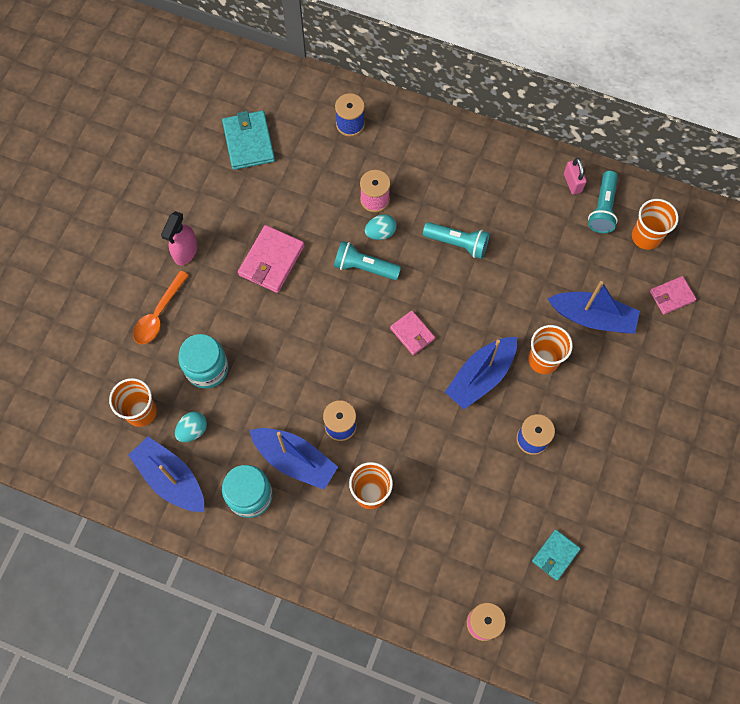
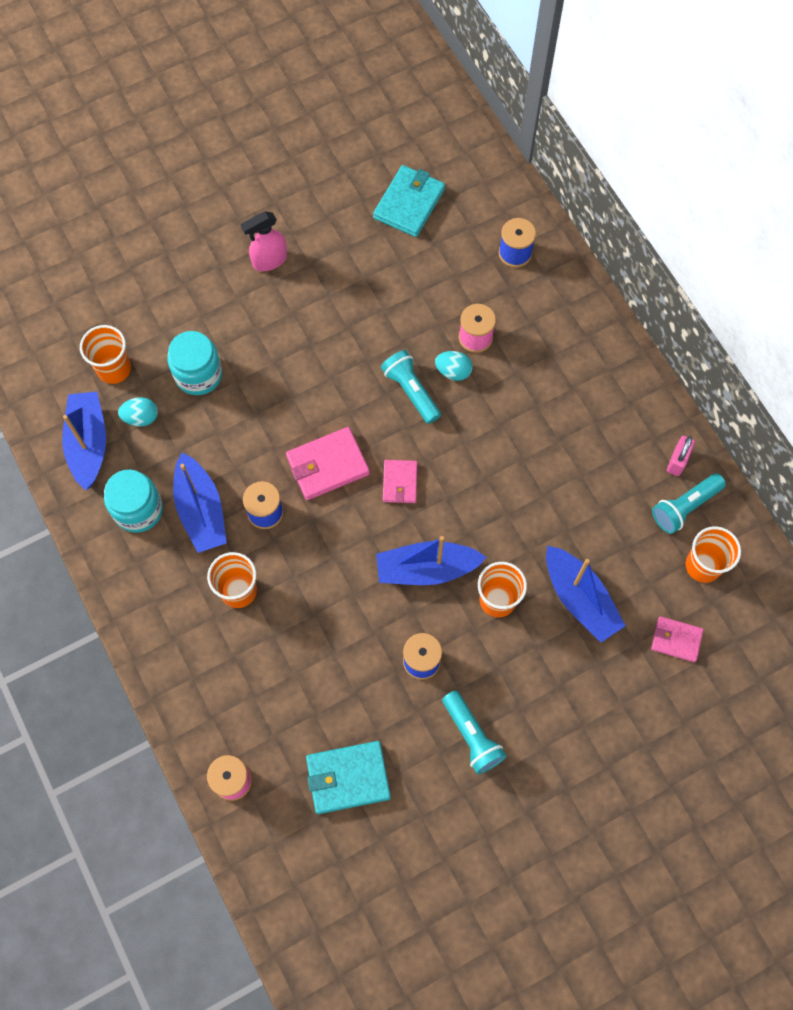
camera: 40 degrees right, 0 degrees up
(159, 314) = (200, 297): orange spoon -> none
(271, 260) = (335, 323): pink wallet -> pink wallet (327, 465)
(457, 243) = (515, 434): turquoise flashlight -> turquoise flashlight (472, 736)
(555, 555) = (348, 778): turquoise wallet -> turquoise wallet, size x1.61

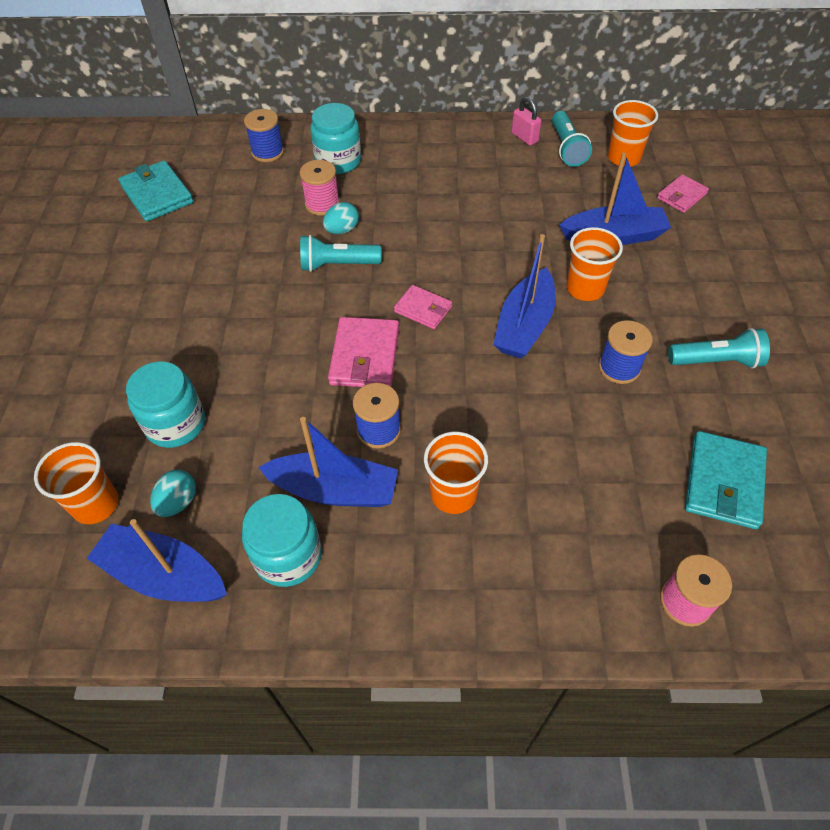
camera: 60 degrees left, 15 degrees down
(269, 260) = (110, 312): pink spray bottle -> none
(539, 317) = (338, 161): none -> turquoise jar

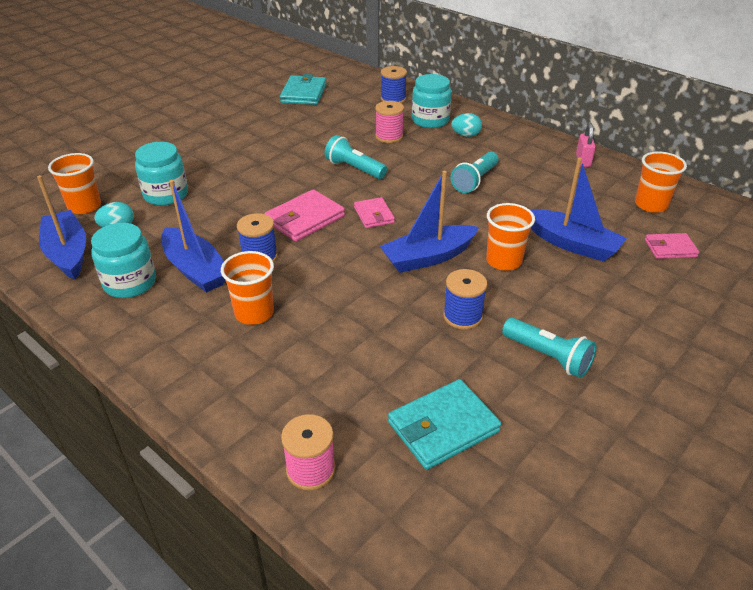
camera: 40 degrees right, 15 degrees down
(342, 230) = (382, 154): turquoise egg -> turquoise egg (466, 135)
(567, 148) = (609, 180): turquoise flashlight -> turquoise flashlight (475, 181)

